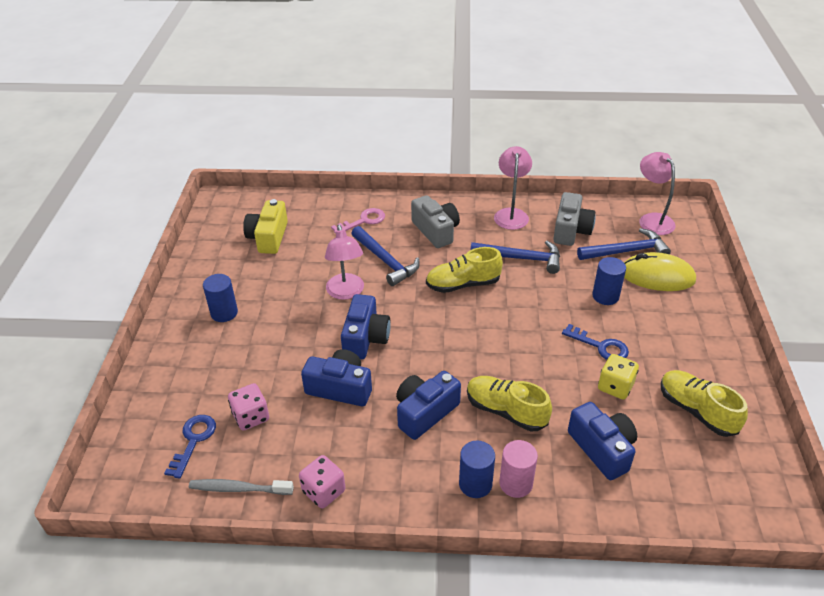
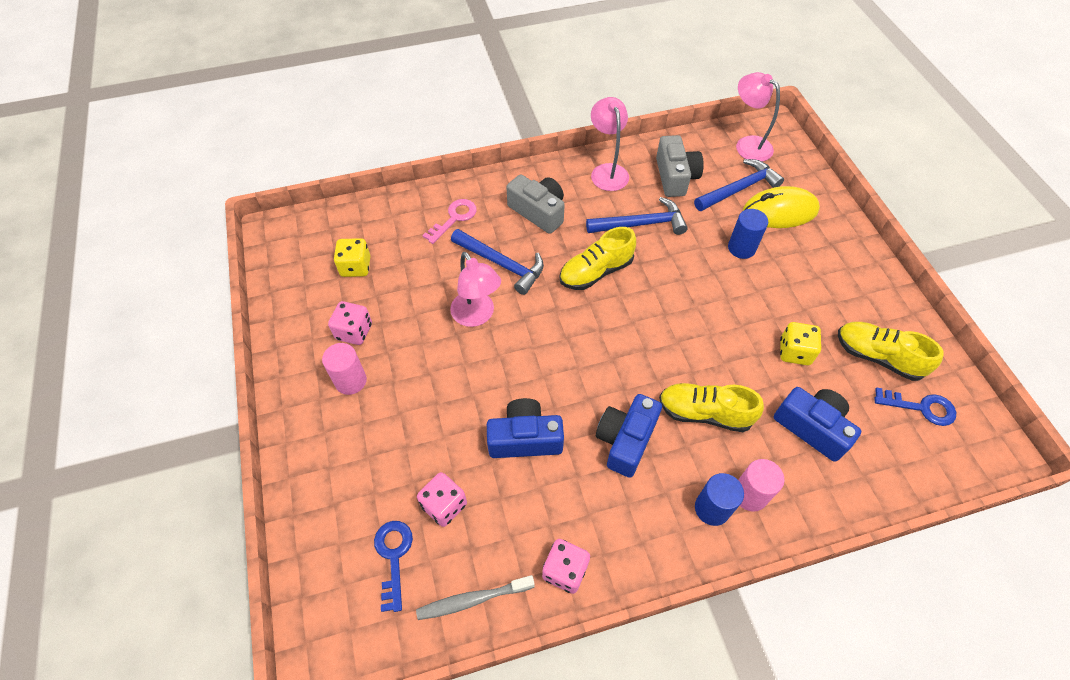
camera: 20 degrees left, 15 degrees up
(224, 313) = (351, 381): blue cylinder -> pink cylinder
(244, 280) = (354, 331): none -> pink dice
(268, 237) = (356, 267): yellow camera -> yellow dice
(365, 338) = (524, 368): blue camera -> none
(600, 346) = (761, 309): blue key -> blue key (921, 407)

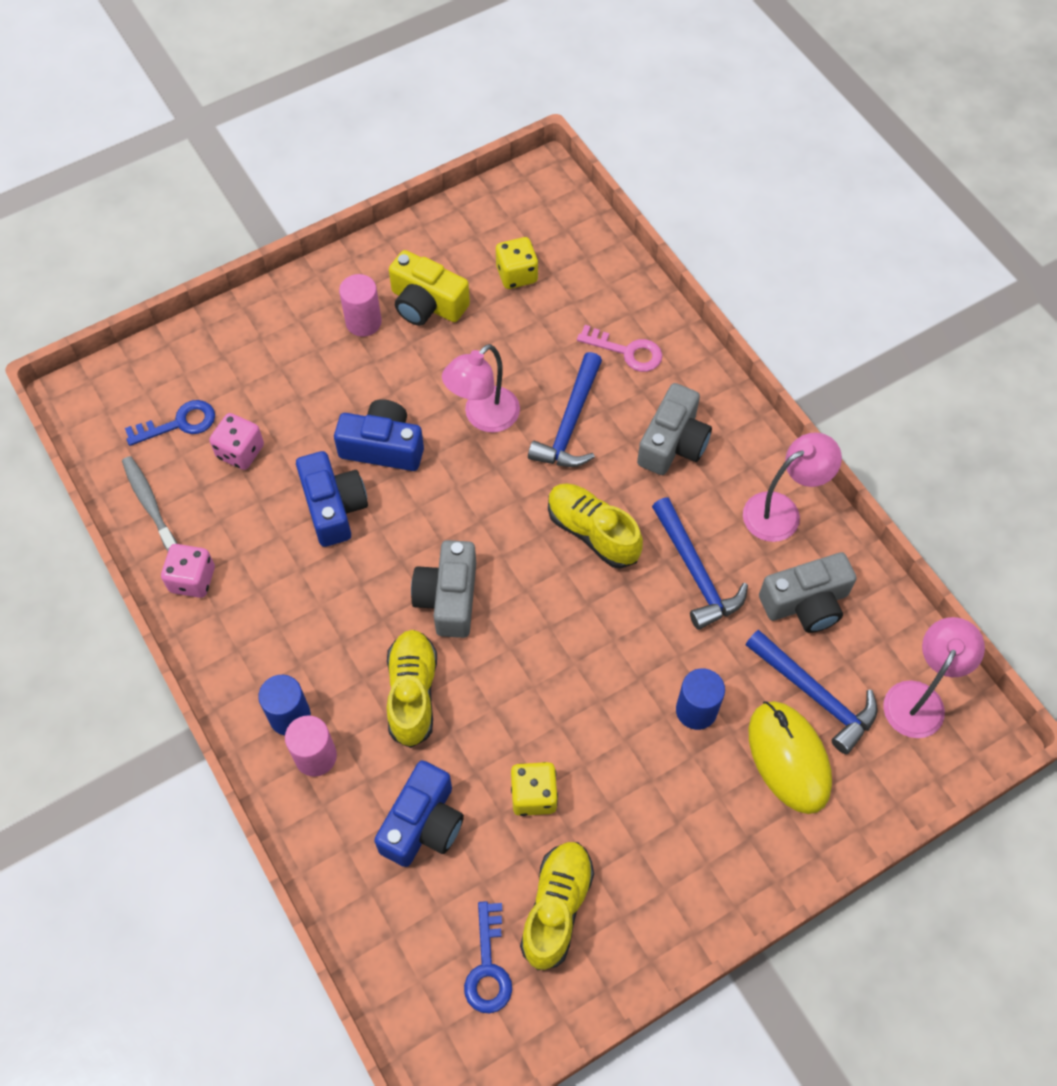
camera: 75 degrees right, 5 degrees up
(354, 331) = (427, 304): pink dice -> yellow camera
(625, 440) = (355, 611): blue camera -> blue camera (383, 447)
(628, 372) = (448, 598): none -> grey camera

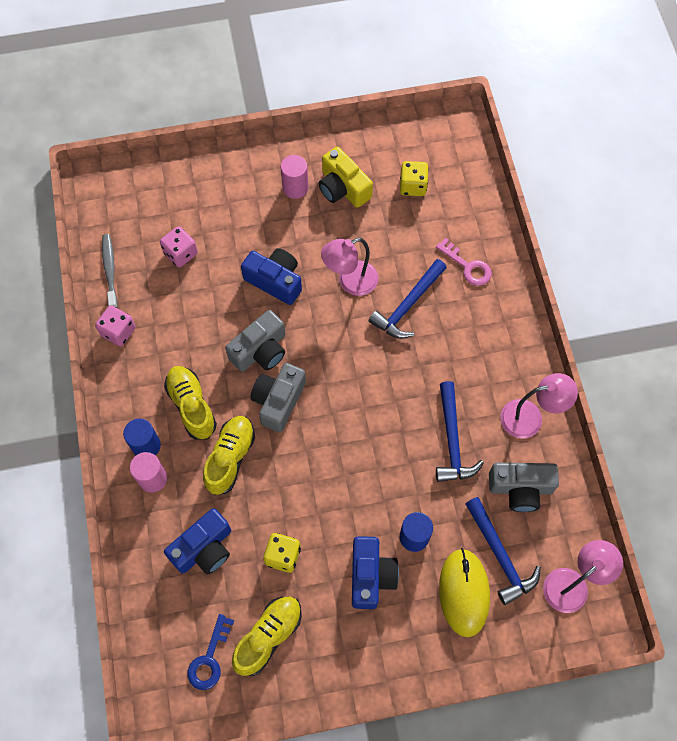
camera: 20 degrees right, 5 degrees up
(179, 423) = (148, 221): blue key -> none
(334, 507) = (227, 312): blue camera -> blue camera (371, 576)
(592, 532) = (392, 388): yellow shoe -> yellow shoe (191, 406)
(673, 443) = (473, 343): grey camera -> grey camera (260, 350)

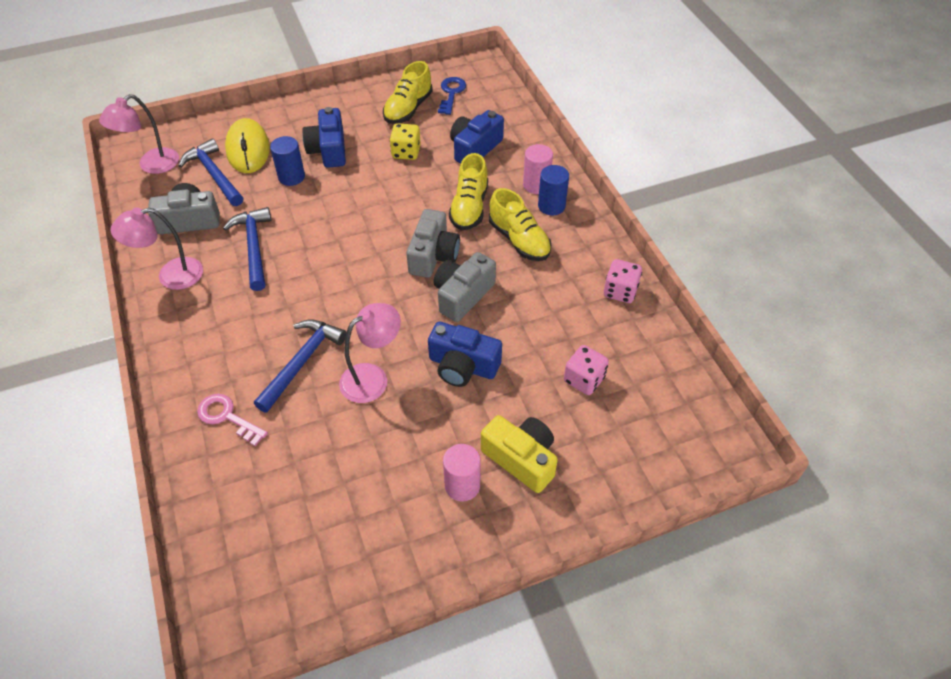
camera: 170 degrees right, 15 degrees down
(110, 271) = (658, 349): grey toothbrush -> none
(343, 188) = (397, 496): yellow camera -> yellow camera (521, 459)
(413, 186) = (299, 514): yellow dice -> none

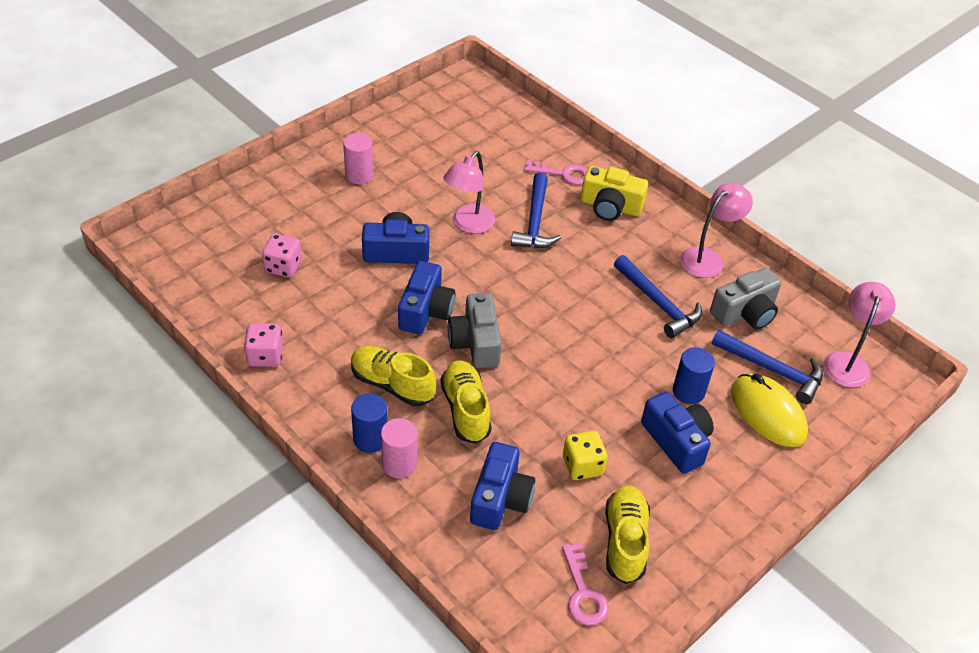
camera: 155 degrees right, 5 degrees down
(451, 93) = (583, 592): blue key -> pink key
(462, 295) = (425, 311): grey camera -> blue camera
(521, 459) = (319, 200): yellow camera -> yellow camera (610, 207)

